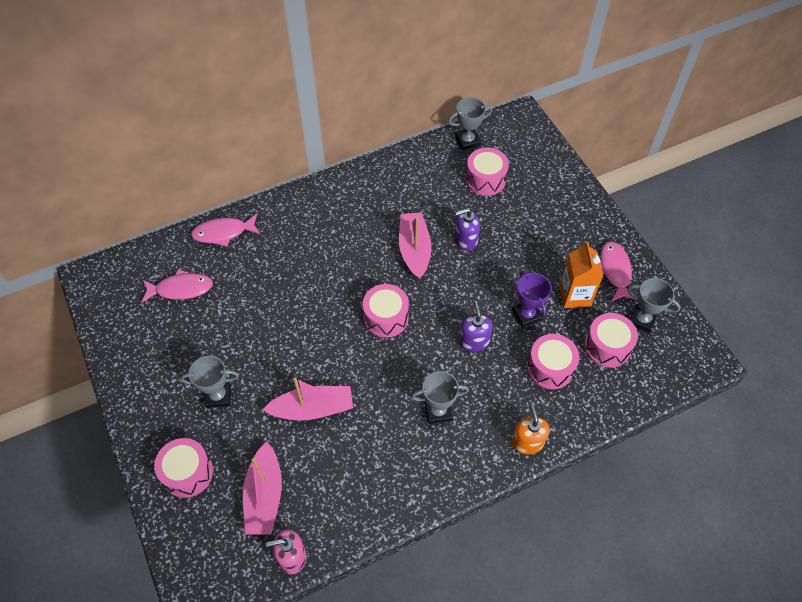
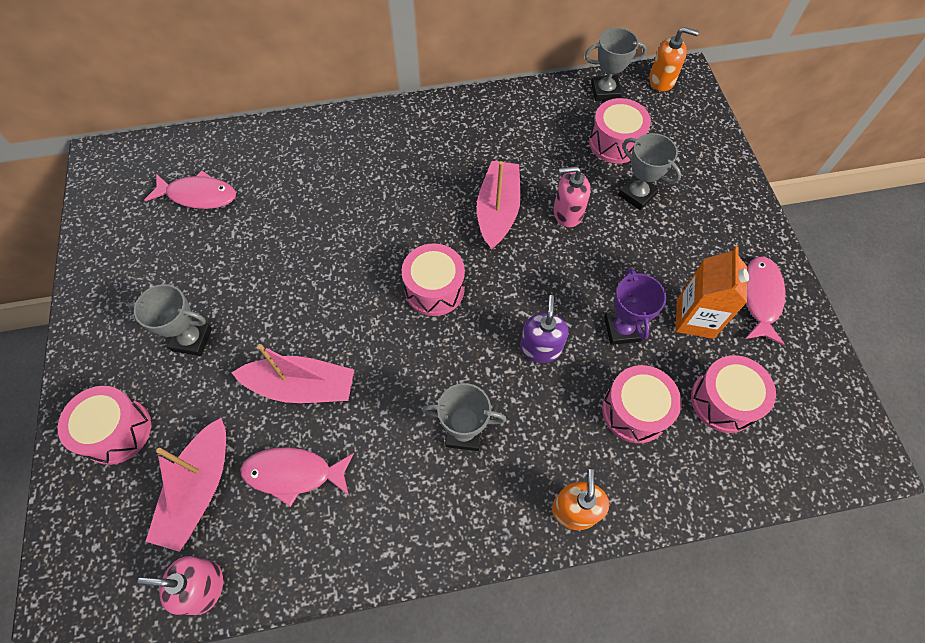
camera: 15 degrees right, 5 degrees up
(223, 233) = (272, 140): pink fish -> pink fish (293, 473)
(465, 240) = (567, 213): purple soap dispenser -> pink soap dispenser
(507, 124) = (662, 80): none -> orange soap dispenser
(642, 320) = (783, 375): grey trophy -> grey trophy (637, 195)

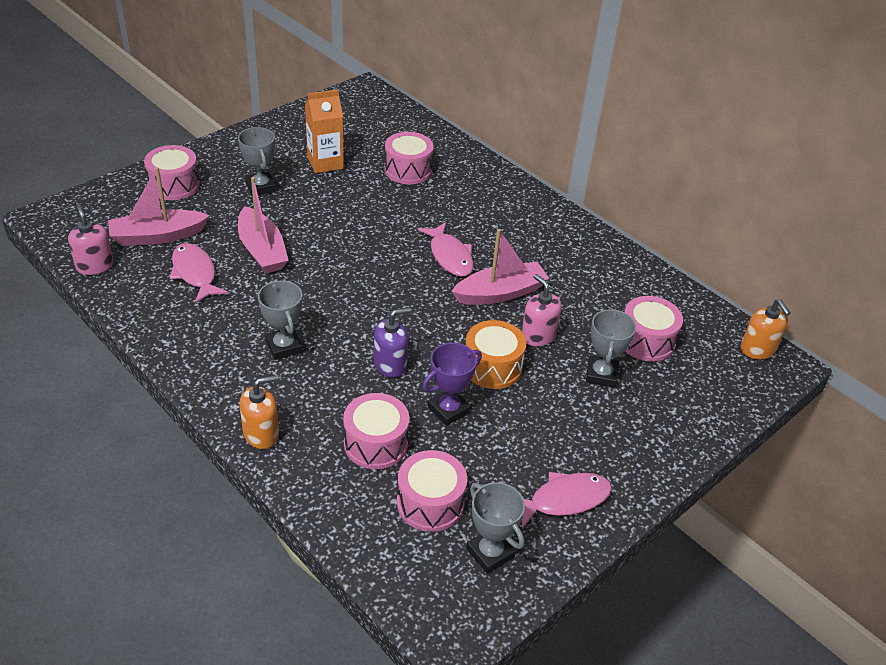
camera: 55 degrees right, 20 degrees down
(198, 195) = (374, 141): pink fish -> pink fish (450, 256)
(434, 289) = (395, 285): pink drum -> pink drum (408, 170)
(587, 267) = (492, 367): none -> orange drum
(605, 91) = (700, 315): grey trophy -> grey trophy (490, 553)
(695, 318) = (500, 457): orange carton -> orange carton (325, 163)

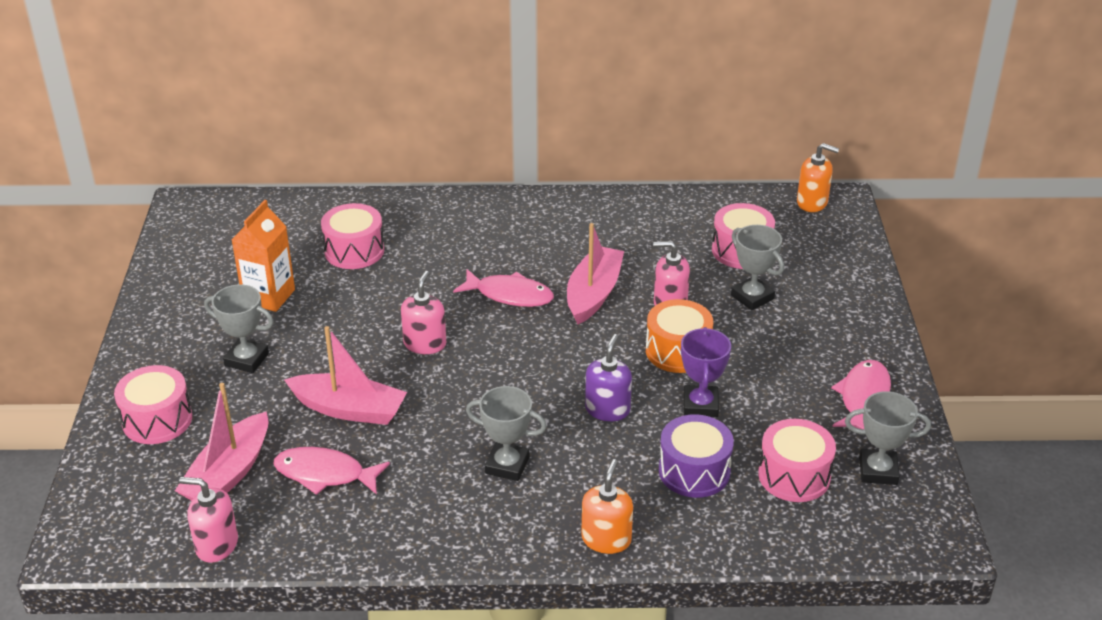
camera: 45 degrees left, 5 degrees down
(357, 247) = (425, 344): none -> pink soap dispenser
(376, 443) = (694, 471): pink drum -> purple drum

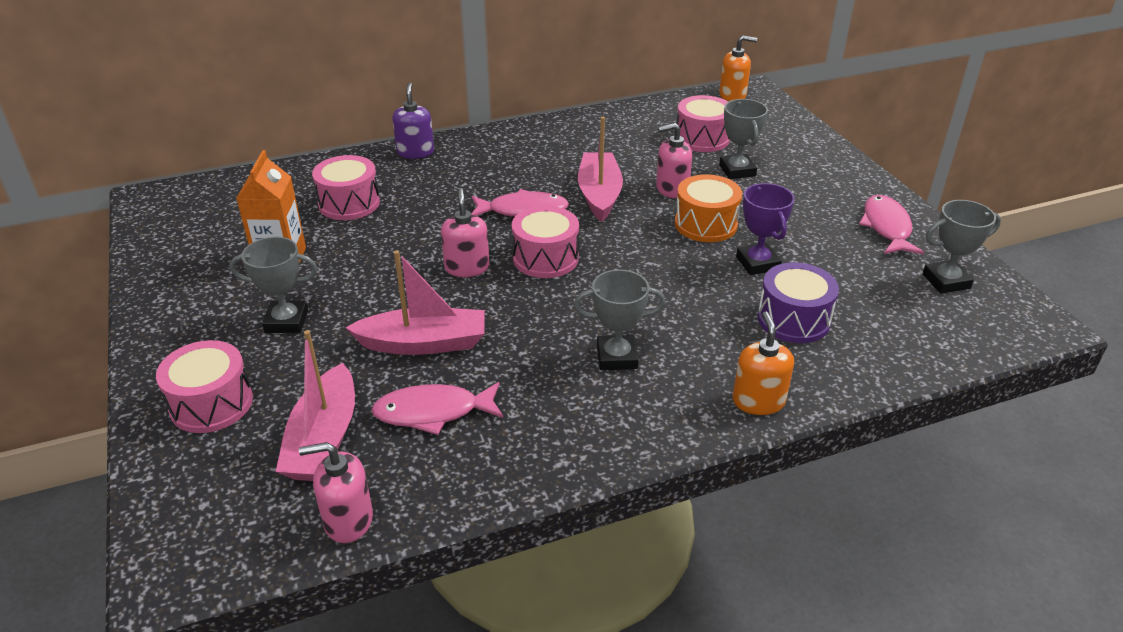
camera: 20 degrees left, 0 degrees up
(607, 409) = (678, 285): purple soap dispenser -> purple soap dispenser (415, 152)
(752, 297) = (737, 170): grey trophy -> grey trophy turned 45 degrees clockwise
(794, 475) = (881, 302): pink drum -> pink drum (545, 258)

